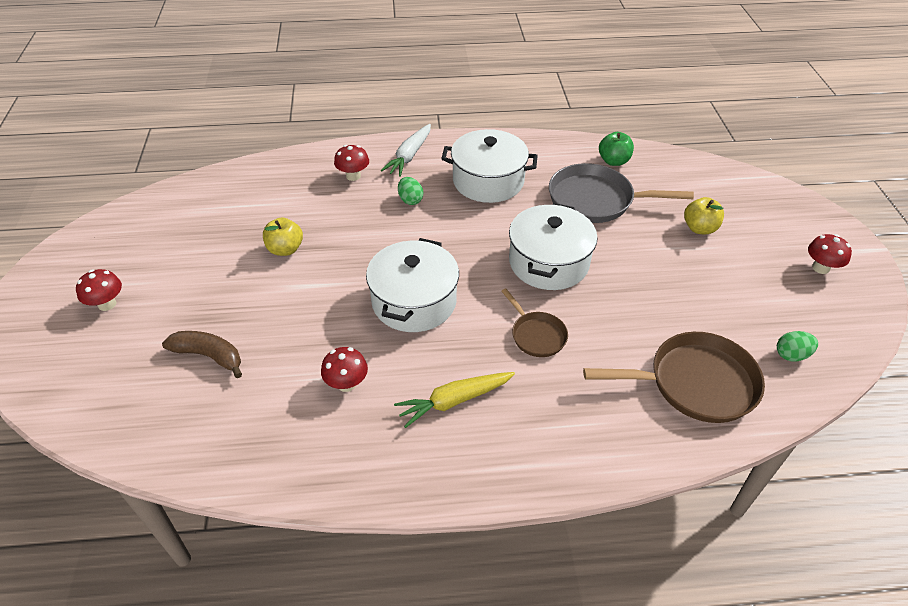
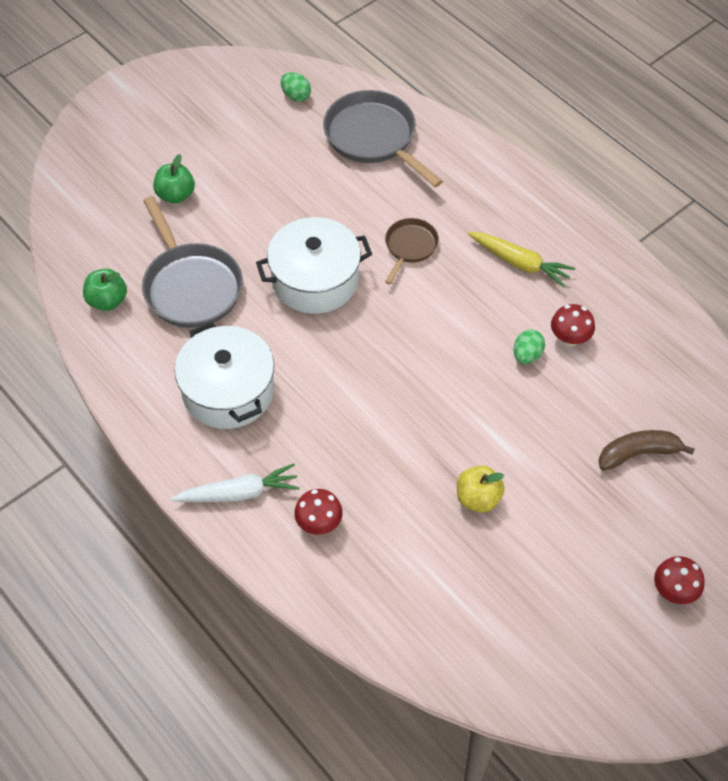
camera: 125 degrees left, 10 degrees up
(209, 356) = (638, 453): brown banana -> brown banana turned 90 degrees clockwise
(410, 200) = (315, 441): green egg -> green egg (527, 355)
(414, 301) = (448, 349): white pot -> none
(695, 383) = (374, 138): brown pan -> grey pan
(699, 228) = (176, 195): yellow apple -> green apple
(820, 268) = (170, 104): red mushroom -> none

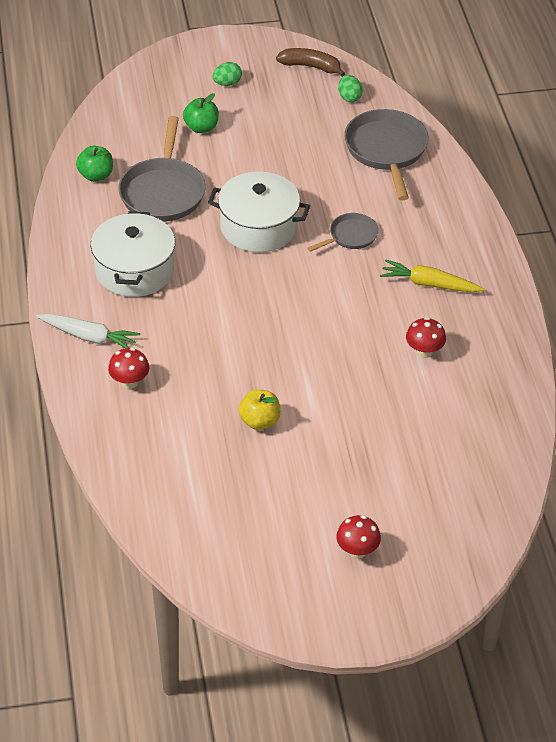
camera: 30 degrees right, 10 degrees down
(409, 247) = (350, 236): brown pan -> grey pan
(520, 263) = (429, 284): yellow carrot -> yellow carrot turned 135 degrees clockwise
(527, 355) = (380, 347): green egg -> green egg (227, 83)
(638, 453) = (410, 451): brown banana -> brown banana (311, 67)

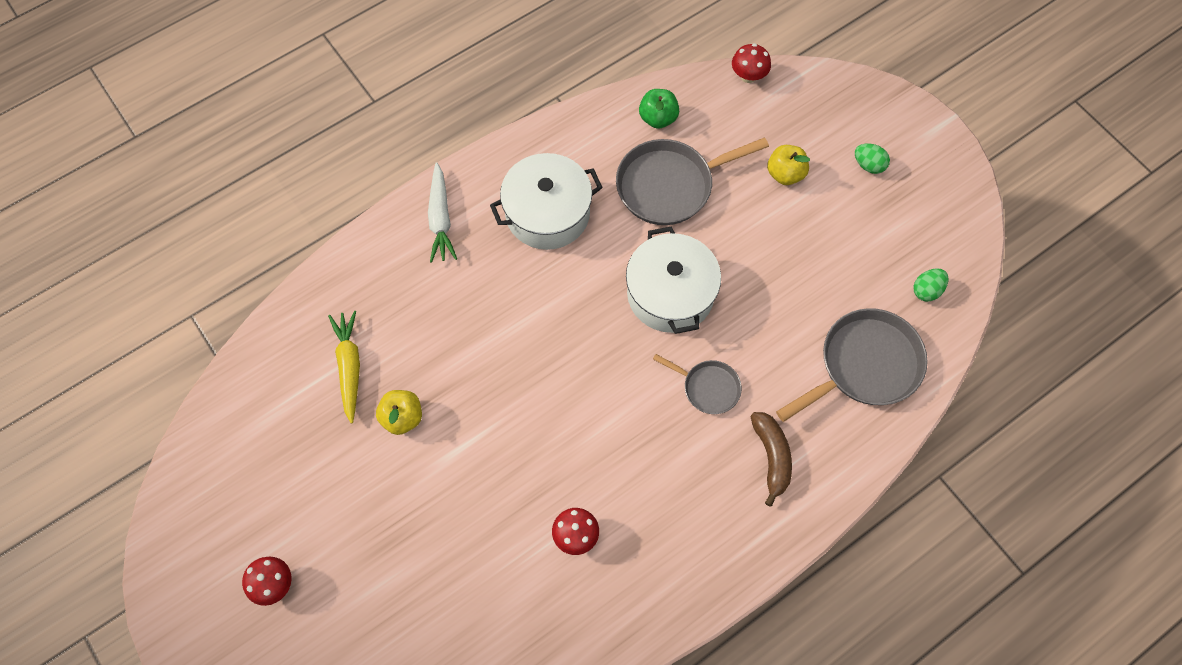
camera: 65 degrees right, 20 degrees up
(129, 382) = (400, 280): red mushroom -> red mushroom (748, 76)
(201, 127) = (785, 174): green apple -> yellow apple
(311, 67) = (950, 231): brown banana -> brown banana (771, 457)
(429, 284) = (679, 499): yellow carrot -> yellow carrot (349, 367)

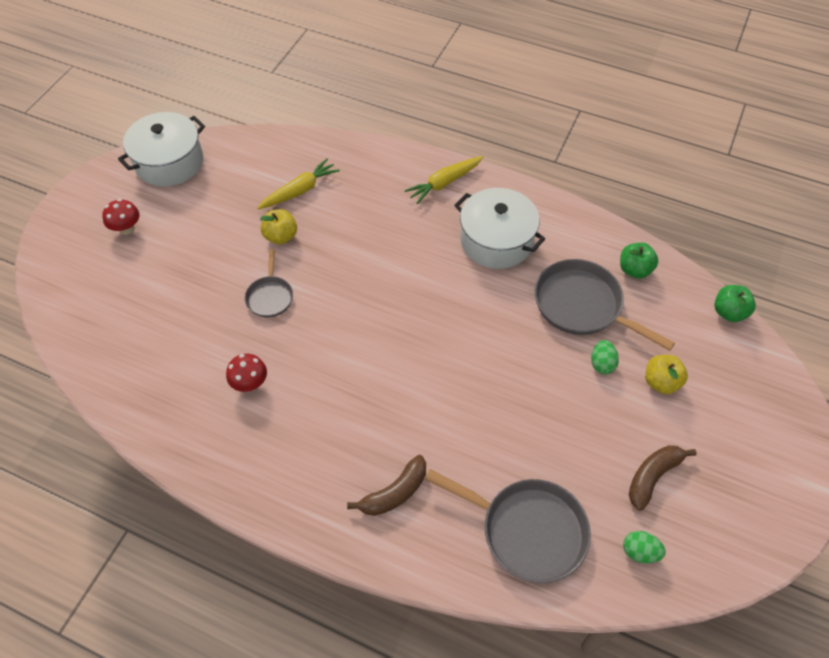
camera: 60 degrees right, 10 degrees down
(440, 219) = (444, 183): white carrot -> yellow carrot
(670, 294) = (488, 351): white pot -> white pot (169, 162)
(707, 387) = (426, 415): grey pan -> grey pan (270, 296)
(748, 76) = (729, 312): red mushroom -> green apple
(868, 165) = (725, 444): green egg -> green egg (602, 364)
(868, 238) = (652, 476): none -> brown banana

